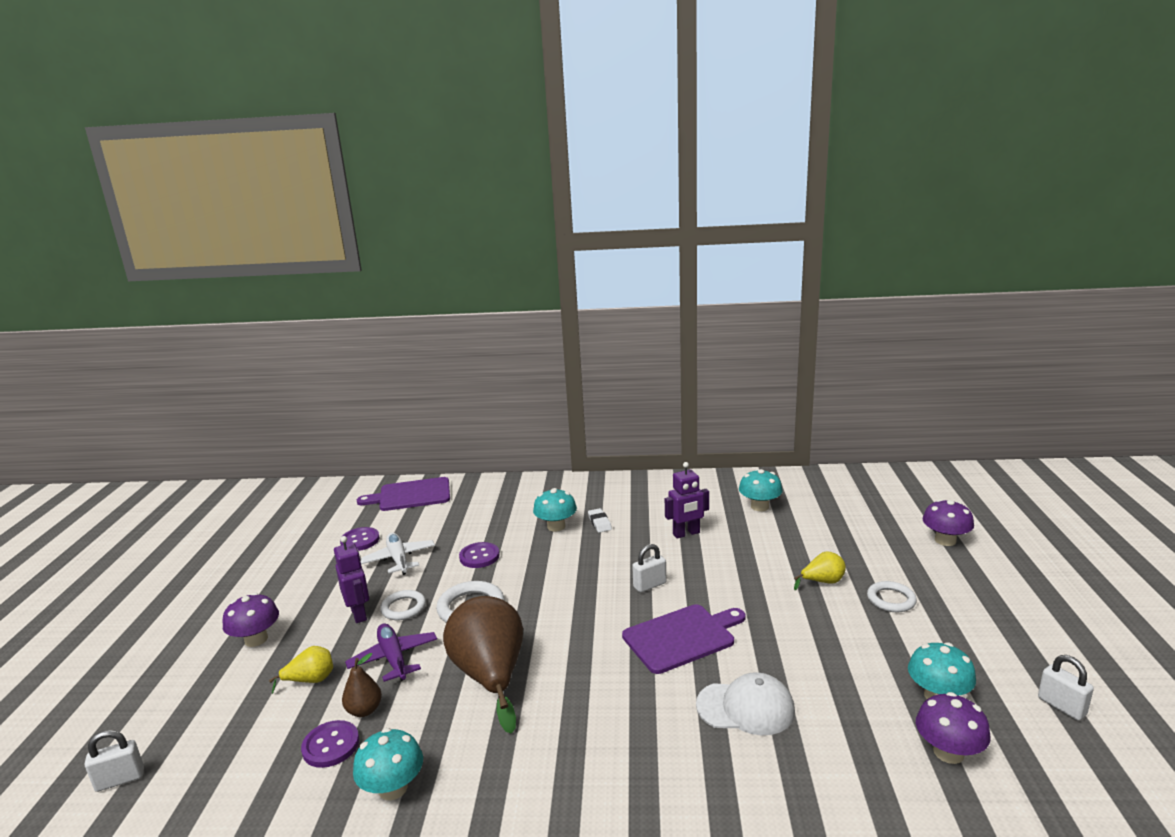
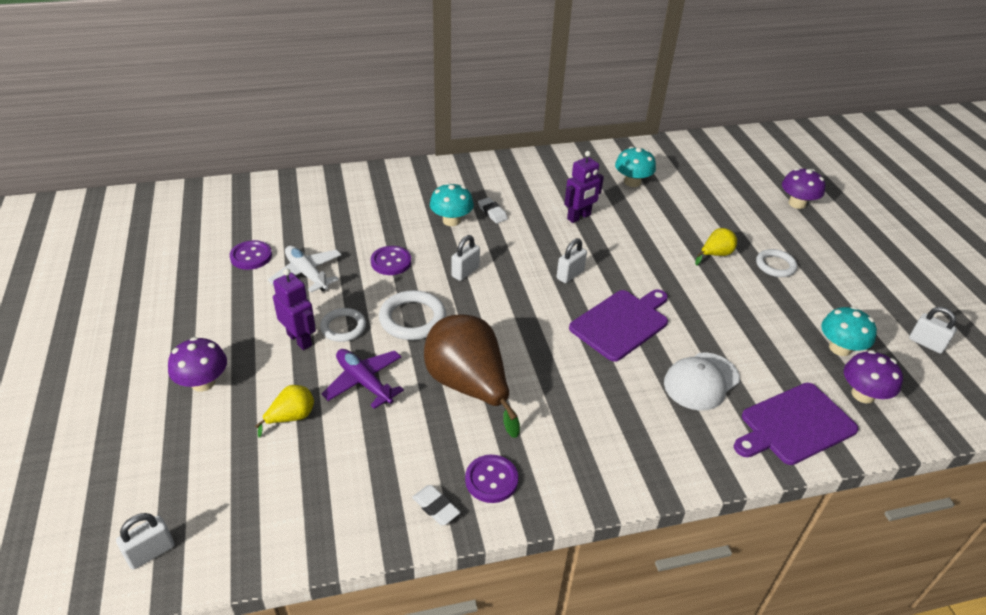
camera: 20 degrees left, 20 degrees up
(331, 745) = (352, 478): purple button -> purple button (491, 480)
(364, 710) = (365, 439): brown pear -> none
(393, 788) = (436, 507): turquoise mushroom -> white eraser
(411, 495) = (277, 197): purple cutting board -> purple cutting board (795, 425)
(545, 572) = (465, 272): none -> white padlock
(745, 708) = (701, 381): white cap -> white cap turned 150 degrees clockwise

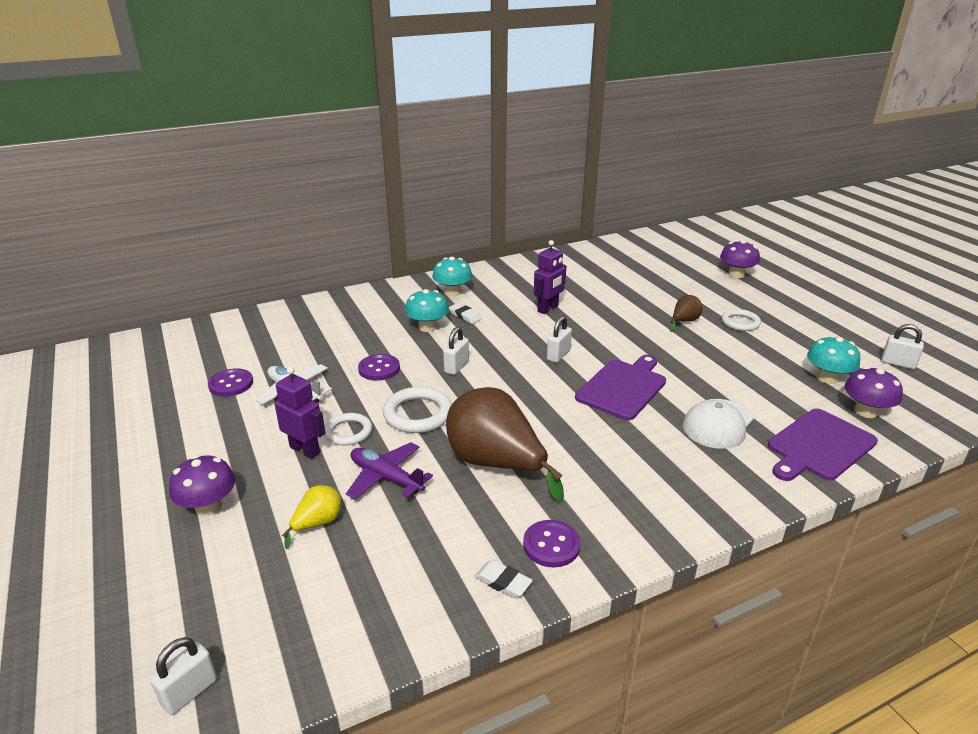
camera: 10 degrees left, 10 degrees down
(632, 182) = (585, 276): turquoise mushroom -> turquoise mushroom (452, 292)
(715, 254) = (684, 321): yellow pear -> brown pear

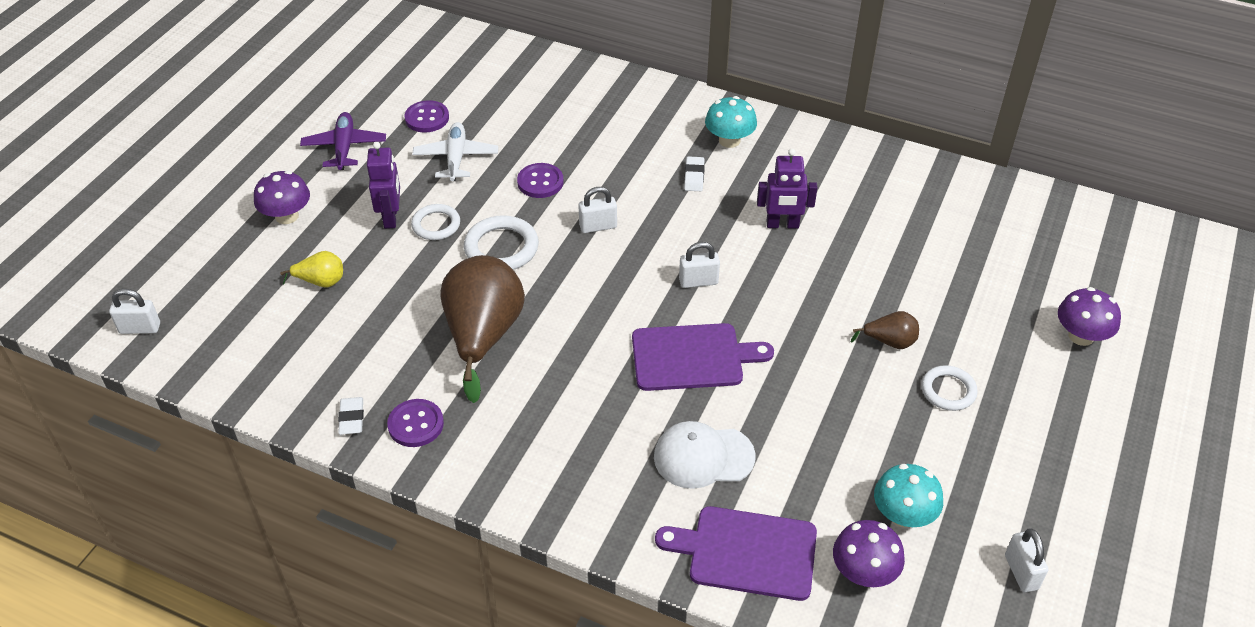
camera: 50 degrees right, 15 degrees up
(386, 478) = (403, 283): purple plane -> purple plane (344, 147)
(427, 327) = (643, 166): turquoise mushroom -> none

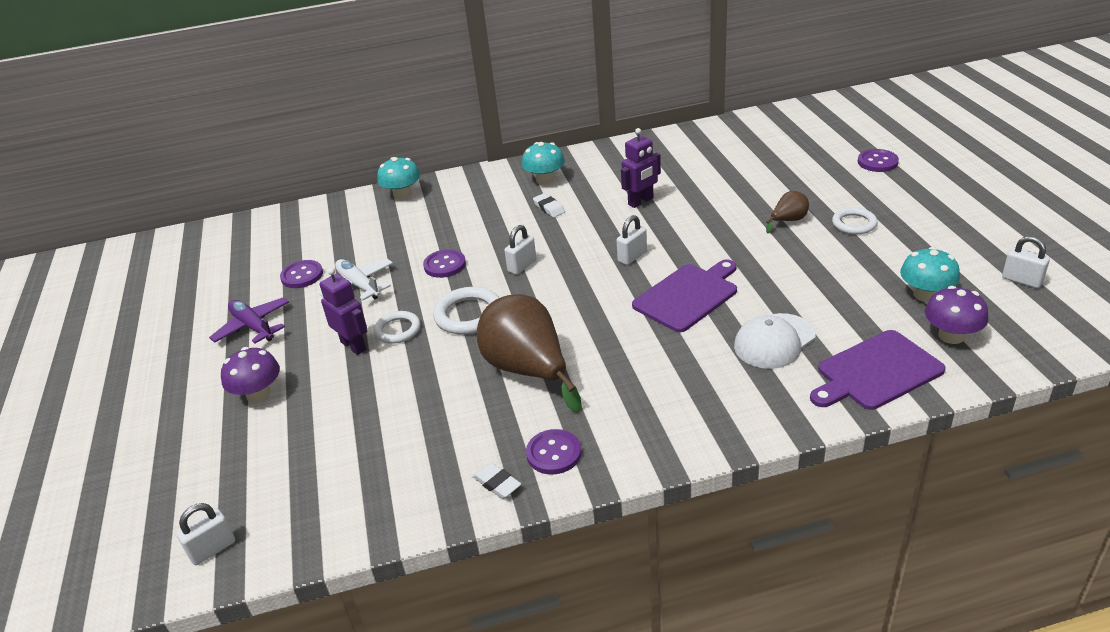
camera: 35 degrees left, 10 degrees down
(321, 282) = (347, 416): yellow pear -> none
(592, 78) = (402, 194): none -> turquoise mushroom
(1081, 336) = (877, 162): purple mushroom -> purple button

